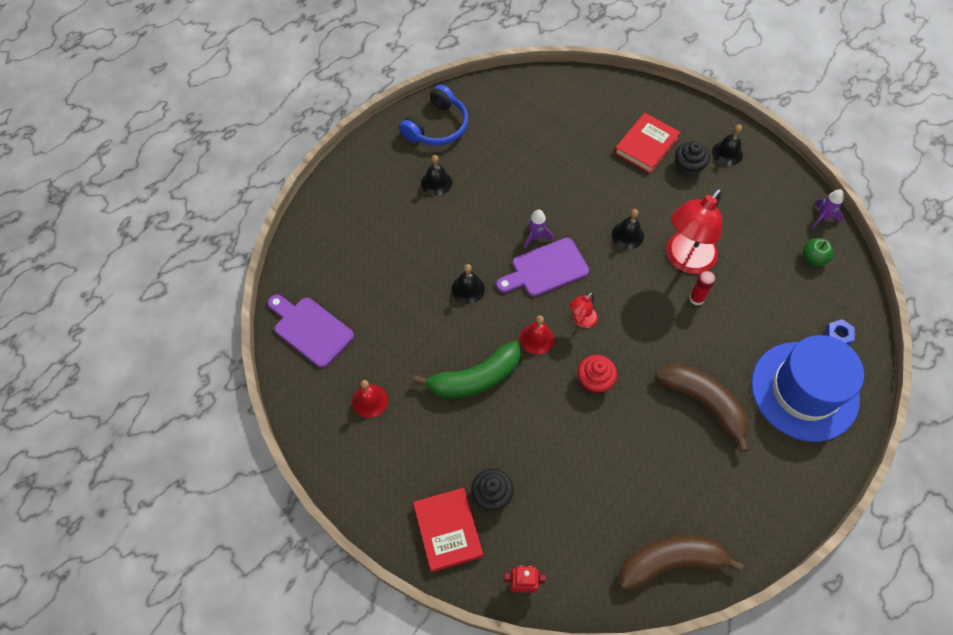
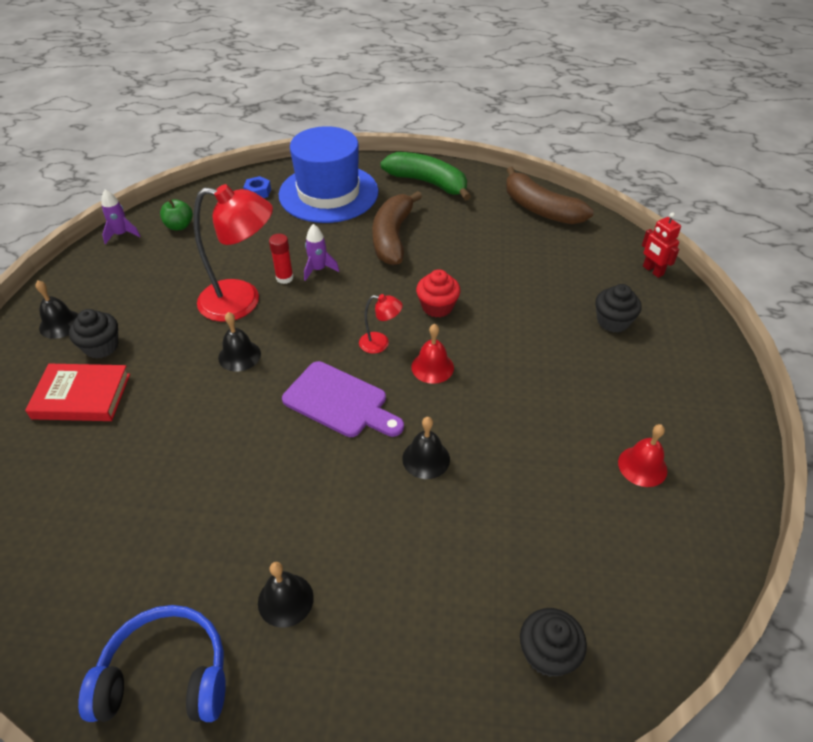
camera: 125 degrees left, 15 degrees down
(310, 329) = (635, 595): purple cutting board -> none
(321, 270) = (547, 653): none -> black cupcake
(448, 530) = (674, 333): red book -> none
(475, 378) = (524, 391): green banana -> green banana (428, 183)
(535, 237) = (301, 433): purple rocket -> purple rocket (318, 269)

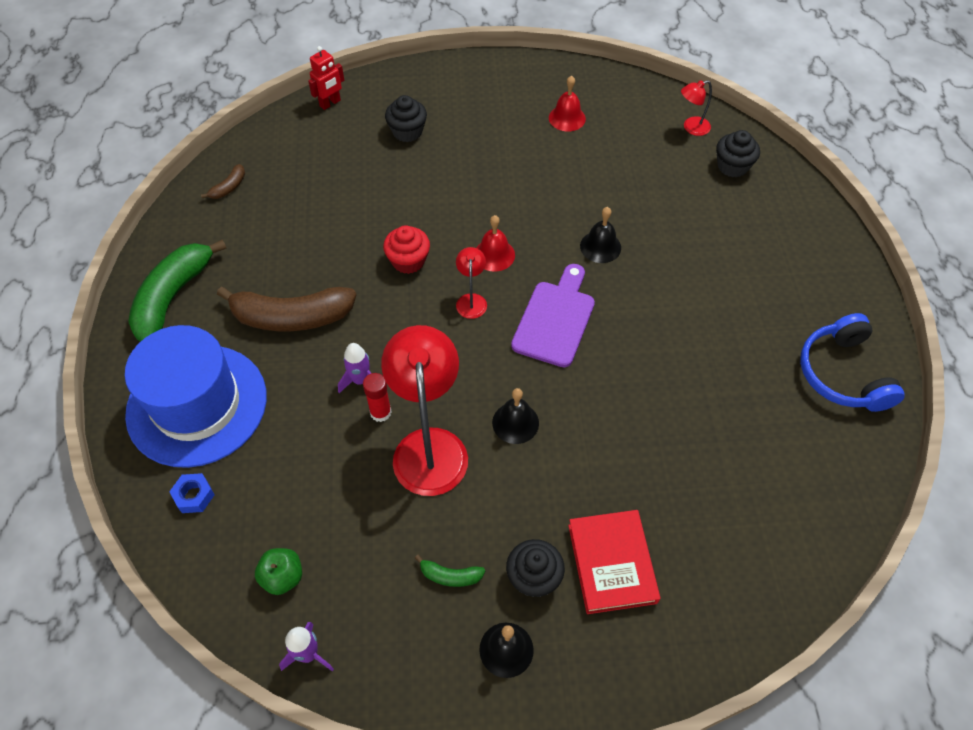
camera: 100 degrees left, 10 degrees up
(131, 302) = (450, 576): none -> green banana
(285, 600) = (757, 315): black bell -> none
(540, 209) = (229, 187): brown banana -> brown banana, size x0.44
(629, 617) = (691, 128): none -> red lamp

